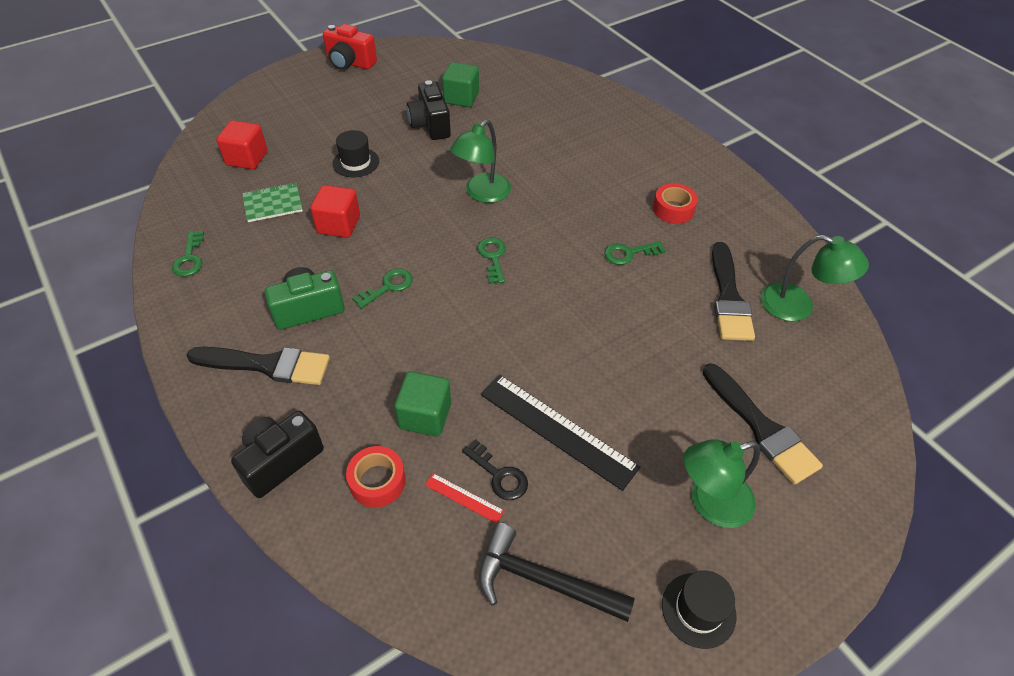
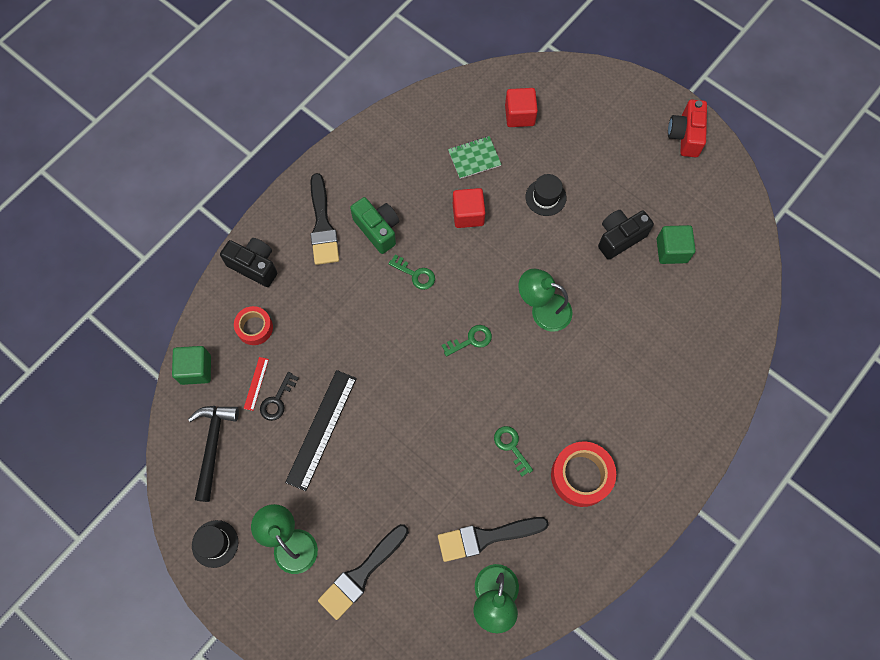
camera: 75 degrees right, 20 degrees up
(190, 258) = (400, 131): green key -> none
(273, 204) = (474, 158): green notebook -> green notebook turned 75 degrees counterclockwise
(425, 416) = (310, 339): green cube -> green cube (196, 369)
(673, 209) = (581, 476): red tape -> red tape, size x1.60

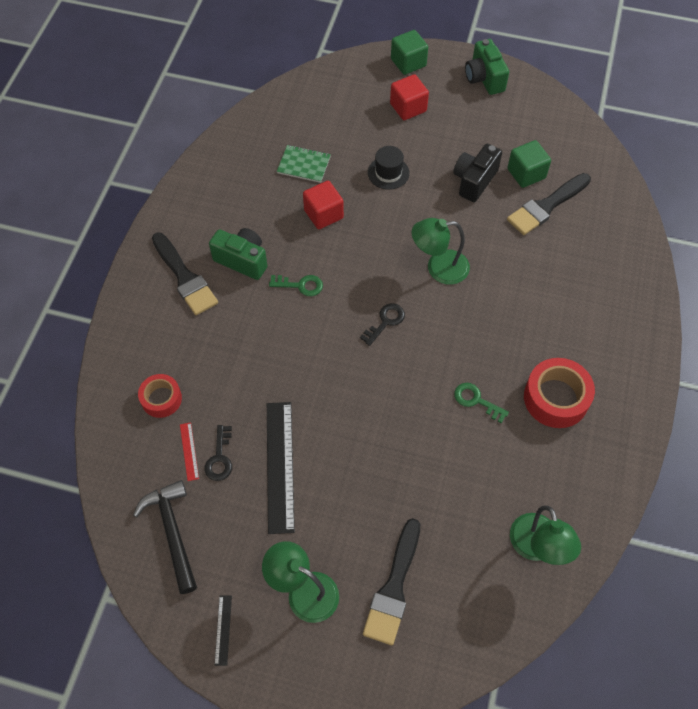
camera: 25 degrees left, 10 degrees down
(196, 369) = (117, 465): green cube -> green cube (408, 63)
(215, 543) = (223, 630): black hat -> black ruler
(254, 266) = (132, 341): black camera -> none
(471, 340) = (385, 322): green key -> black key
(474, 158) = (304, 165): green notebook -> green notebook turned 60 degrees clockwise
(486, 537) = (498, 494): black brush -> black brush (546, 206)
(519, 115) = (327, 114): red cube -> red cube (408, 107)
(685, 136) = (484, 78): red camera -> green camera

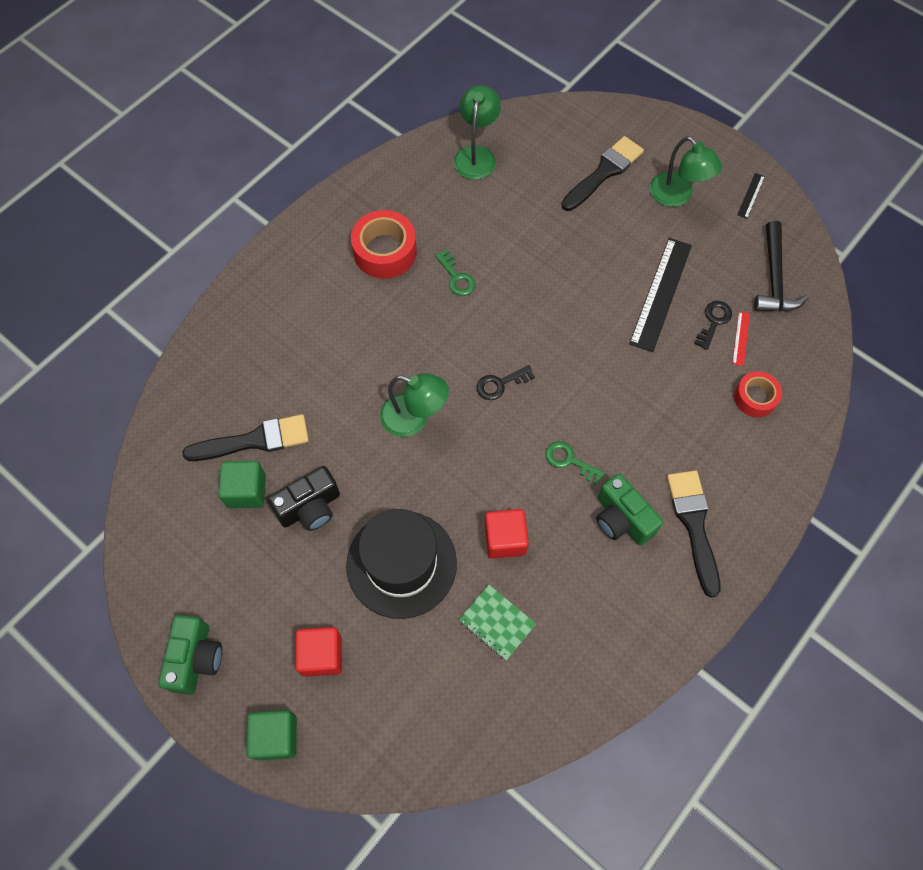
camera: 155 degrees left, 5 degrees up
(388, 173) = (401, 564): black hat -> black hat, size x2.01

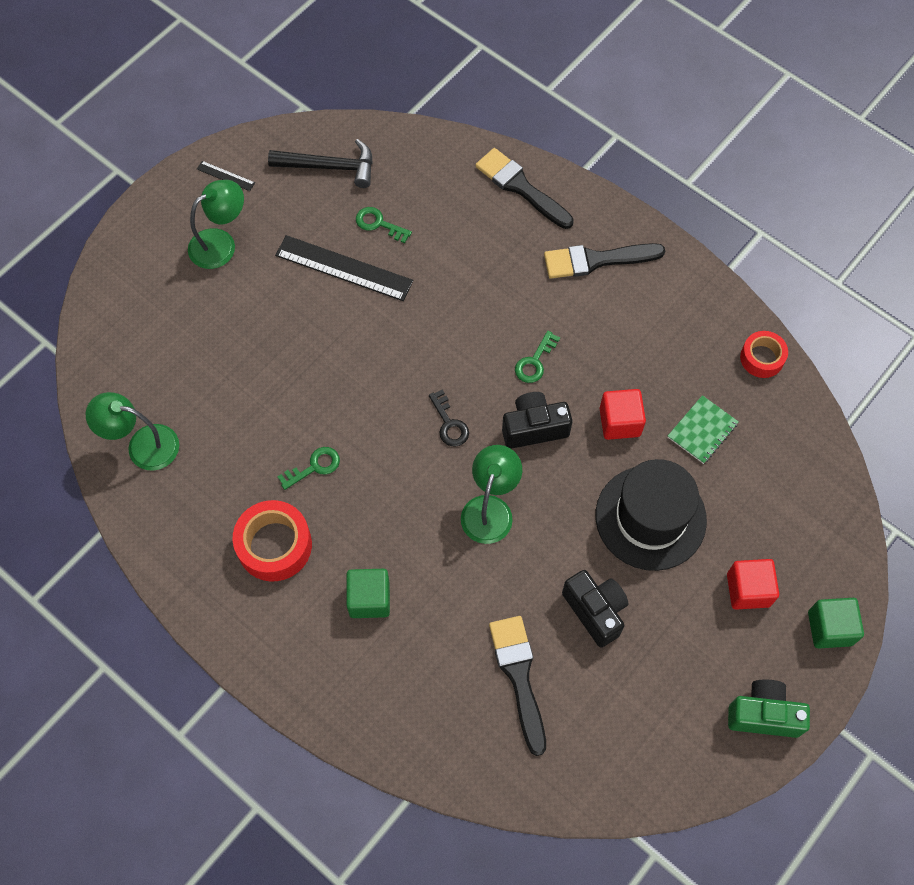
camera: 90 degrees left, 0 degrees up
(246, 491) = (579, 680): green cube -> green cube (369, 599)
(497, 458) = (534, 428): none -> black camera
(604, 172) = (181, 312): black brush -> black brush (520, 187)
(621, 519) = (593, 319): green camera -> none
(714, 321) = (379, 224): black key -> green key
(740, 338) = (399, 203): red ruler -> none
(755, 398) = (464, 198): red tape -> red tape (762, 358)

